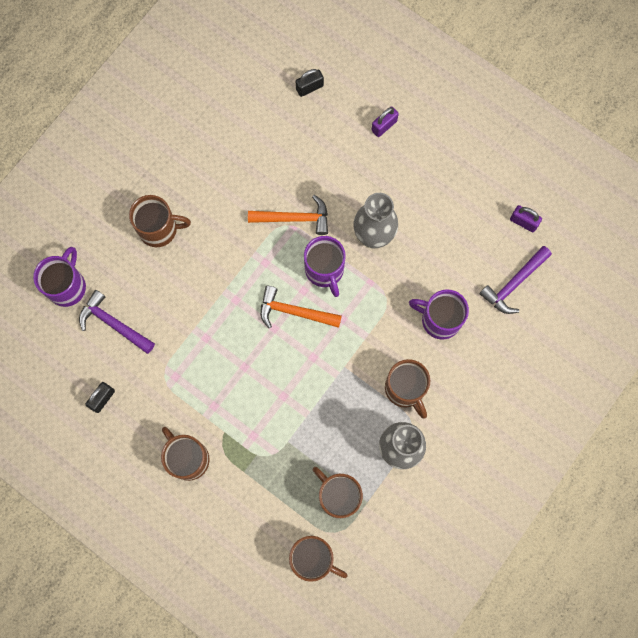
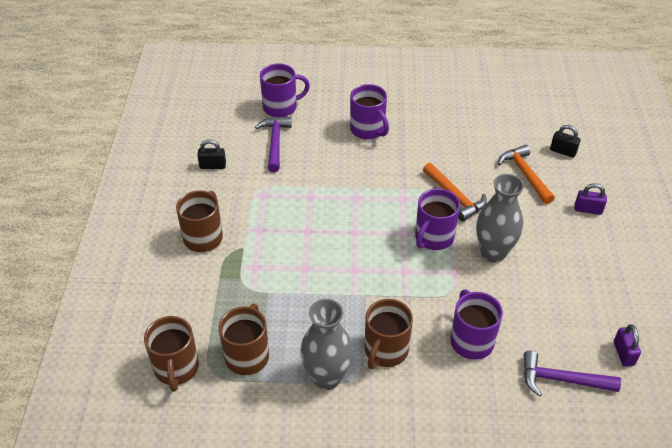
camera: 55 degrees right, 30 degrees down
(159, 229) = (368, 130): brown mug -> purple mug
(294, 312) = (381, 237): orange hammer -> orange hammer (525, 174)

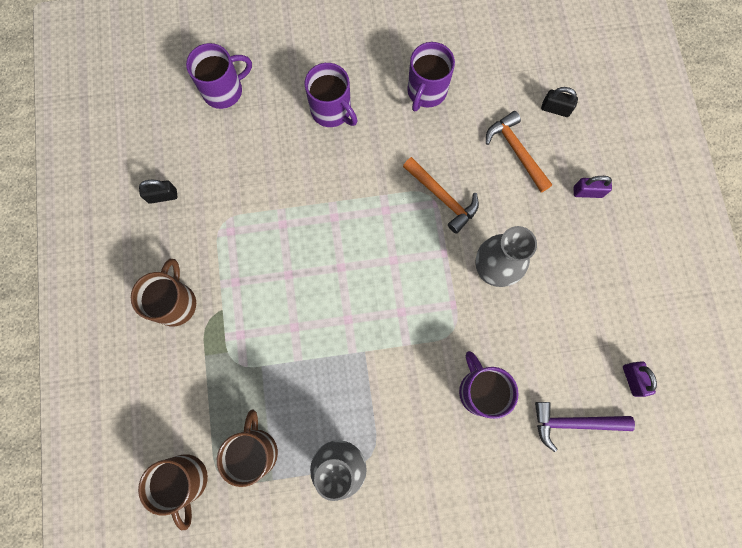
camera: 10 degrees left, 30 degrees up
(275, 143) = (227, 149): purple hammer -> none
(385, 351) = (395, 419): brown mug -> none
(433, 237) = (426, 260): purple mug -> purple mug (426, 92)

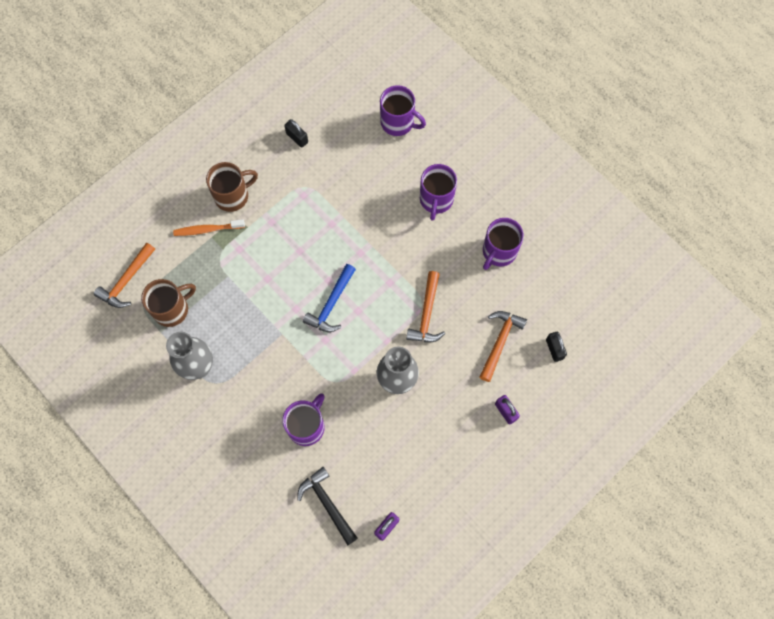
camera: 55 degrees right, 5 degrees down
(185, 480) = (127, 280): brown mug -> orange hammer
(193, 354) = (207, 229): none -> orange toothbrush
(368, 281) = (331, 304): none -> blue hammer
(426, 92) = (498, 252): purple mug -> purple mug turned 45 degrees counterclockwise
(574, 423) = (327, 504): purple hammer -> black hammer

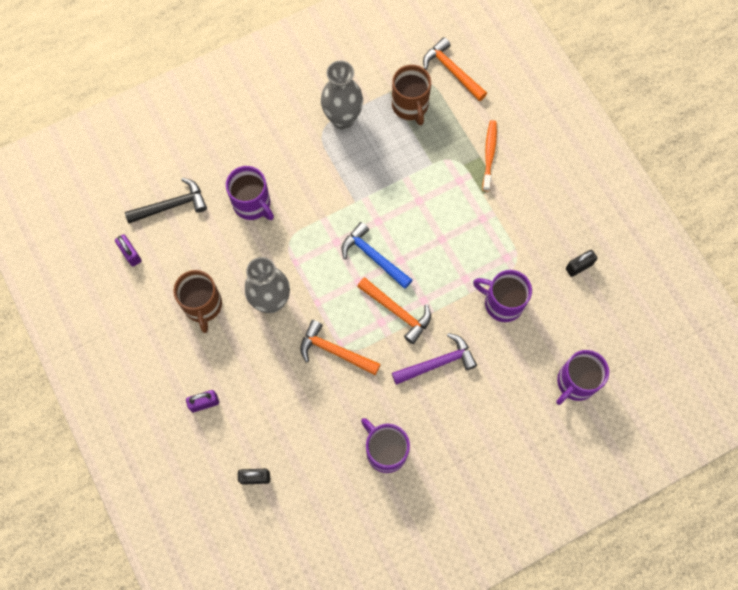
camera: 105 degrees right, 0 degrees up
(233, 196) = (522, 186): brown mug -> brown mug (203, 306)
(412, 229) = (437, 363): none -> purple hammer
(436, 200) = (466, 398): purple mug -> purple mug (502, 303)
(500, 342) = (281, 420): orange hammer -> orange hammer (397, 311)

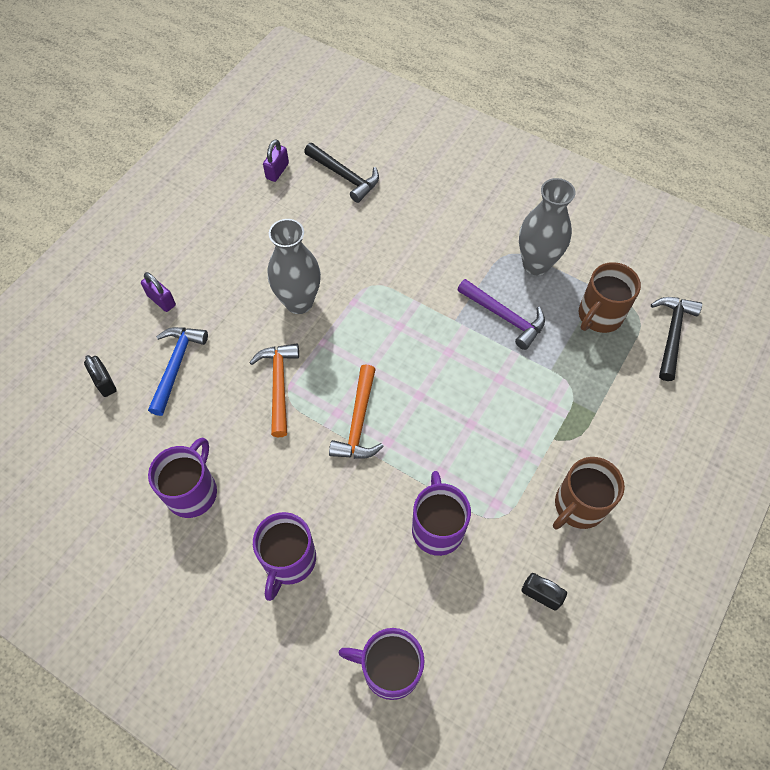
camera: 60 degrees right, 10 degrees down
(203, 306) = (260, 250): brown mug -> brown mug (578, 506)
(252, 204) = (390, 236): purple mug -> purple mug (289, 560)
(373, 257) = (405, 368): blue hammer -> blue hammer (176, 365)
(437, 363) = (323, 494): purple hammer -> purple hammer (504, 317)
(452, 71) = (672, 334): orange hammer -> black hammer
(489, 154) = (605, 421): orange toothbrush -> none

